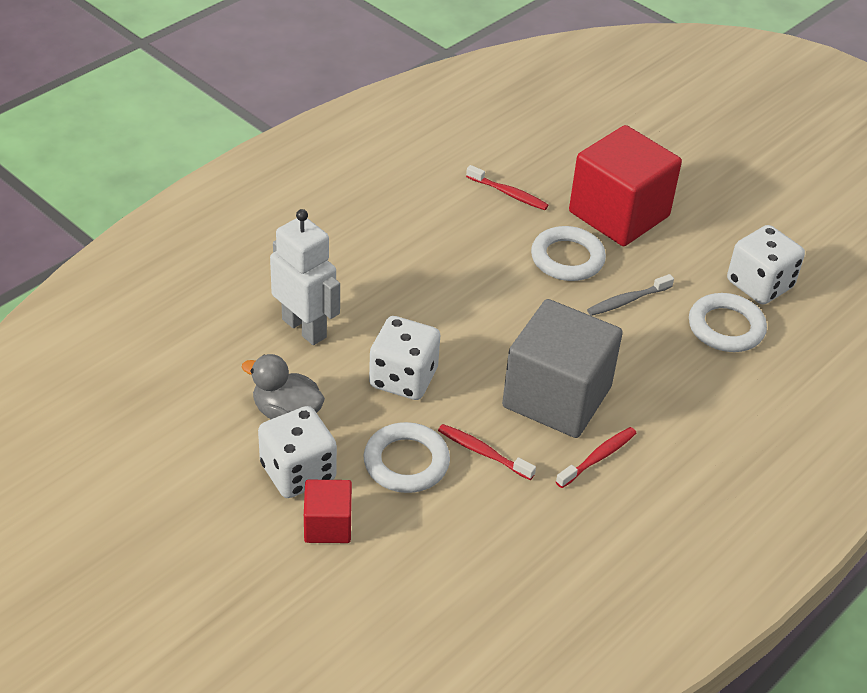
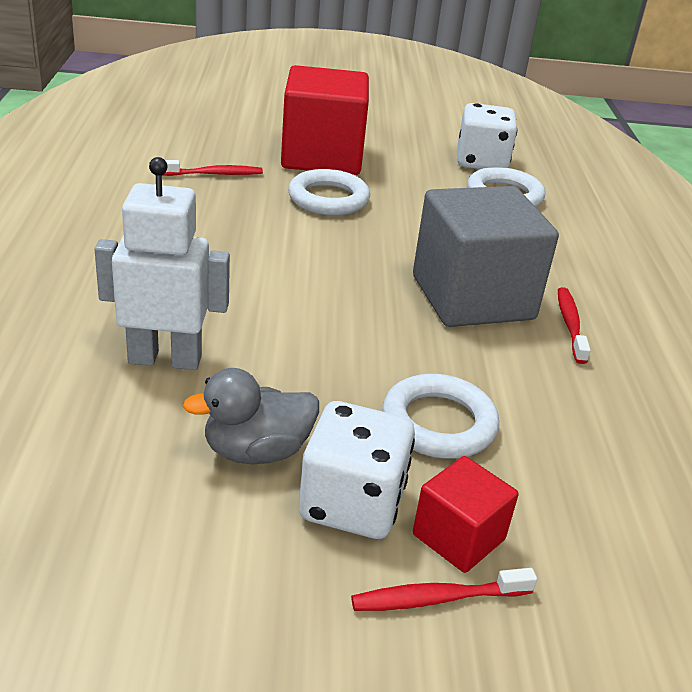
camera: 45 degrees left, 10 degrees down
(403, 378) = (328, 351): white dice -> none
(483, 452) = (486, 373): red toothbrush -> red toothbrush (437, 598)
(627, 301) = (415, 208): grey toothbrush -> none

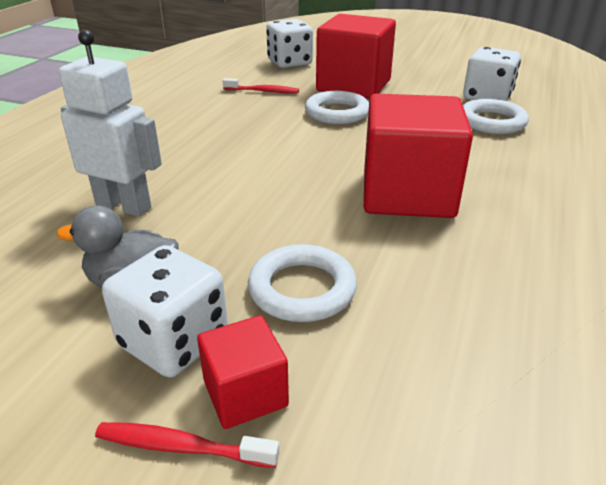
camera: 25 degrees right, 0 degrees up
(216, 126) = (289, 63): none -> white dice
(472, 297) = (407, 194): grey cube -> red cube
(570, 324) = (488, 227): red toothbrush -> none

